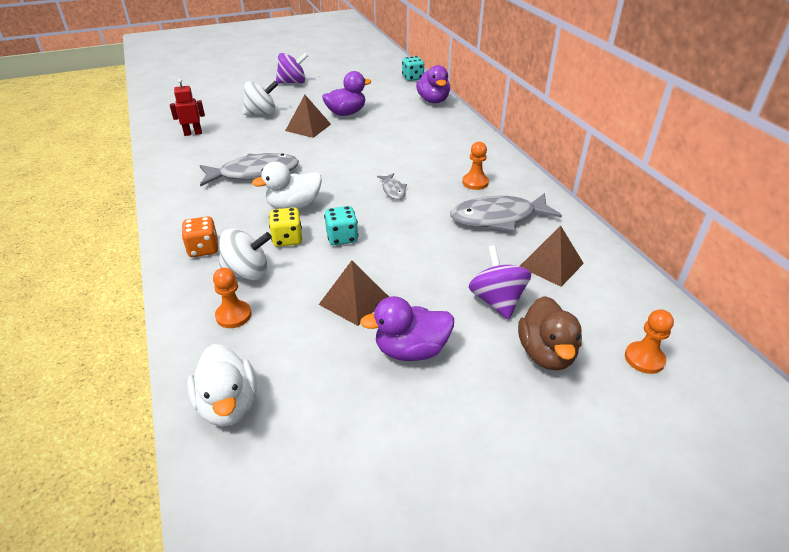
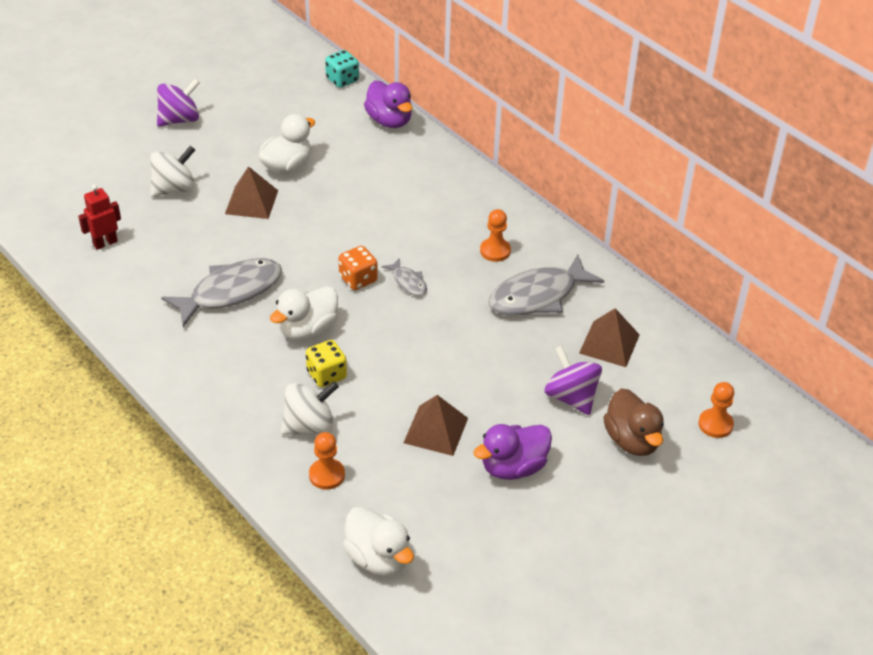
camera: 20 degrees left, 5 degrees up
(203, 249) = (242, 408): orange dice -> orange dice (358, 279)
(342, 237) = (384, 359): turquoise dice -> none
(346, 113) = (287, 166): purple duck -> white duck

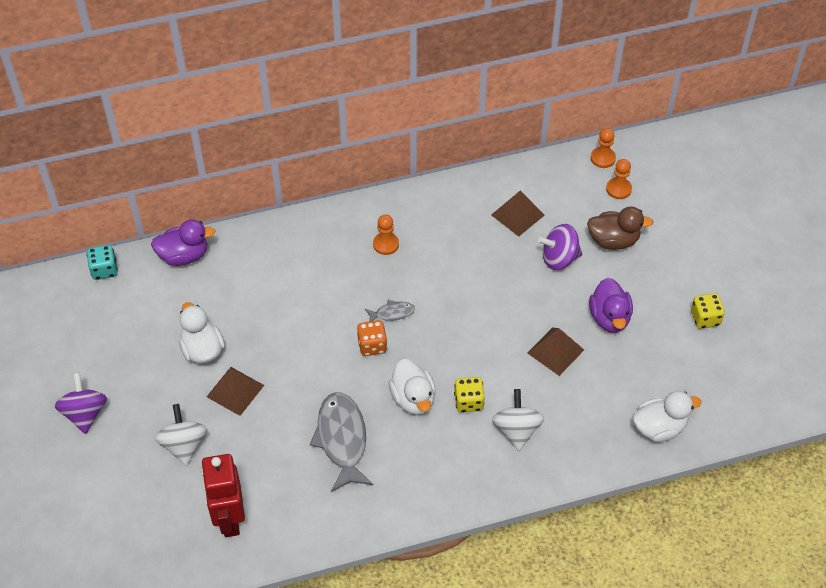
camera: 65 degrees left, 10 degrees up
(105, 243) = (229, 519): red robot -> red robot, size x1.75
(327, 475) = (570, 434): orange pawn -> orange pawn (603, 158)
(537, 296) = (448, 237): grey fish -> none
(571, 564) = (705, 318): none -> yellow dice

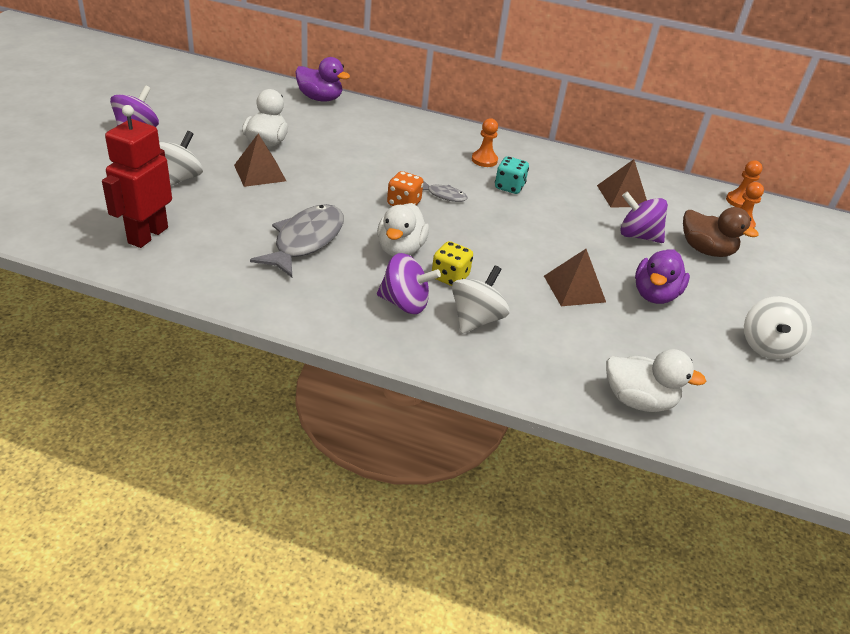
camera: 30 degrees right, 15 degrees down
(104, 270) = (256, 80): turquoise dice -> turquoise dice (509, 187)
(461, 450) = (405, 303): none -> purple spinning top
(705, 318) = (767, 346): yellow dice -> white spinning top

